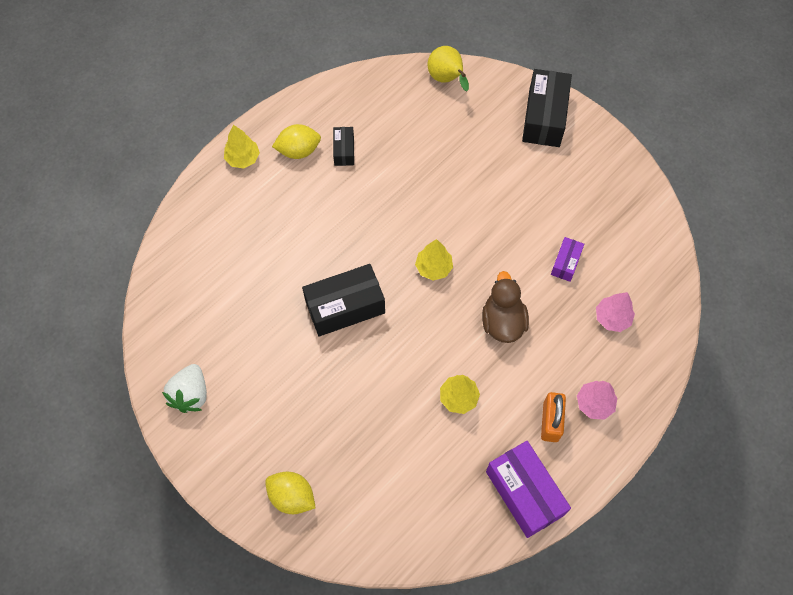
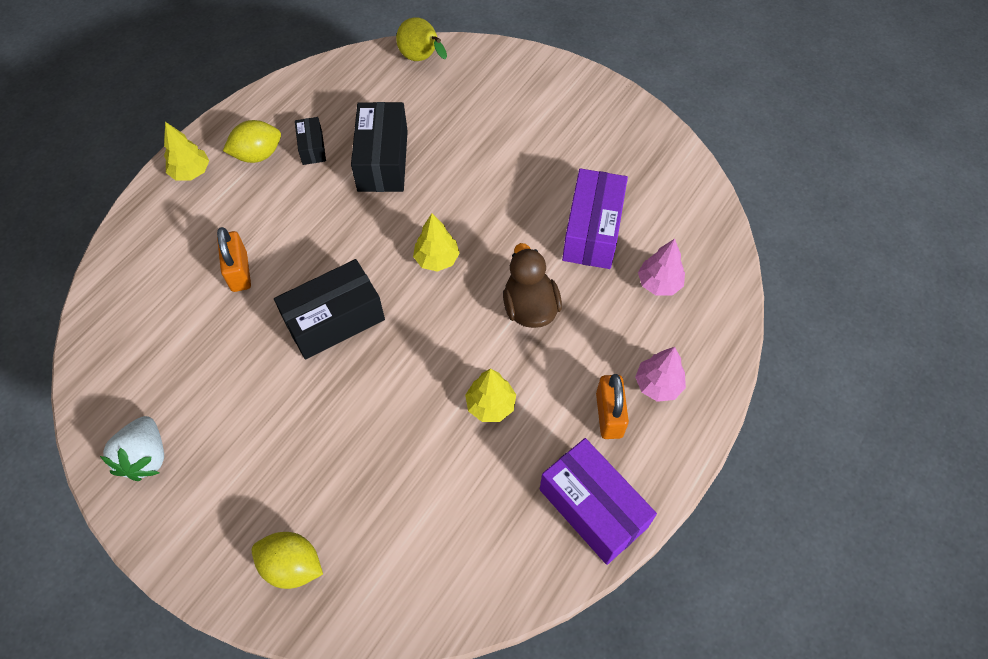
camera: 10 degrees left, 5 degrees down
(274, 253) = (239, 272): none -> orange padlock
(544, 117) = (538, 83): black box -> black box (382, 160)
(565, 263) = (592, 231): purple box -> purple box, size x1.93

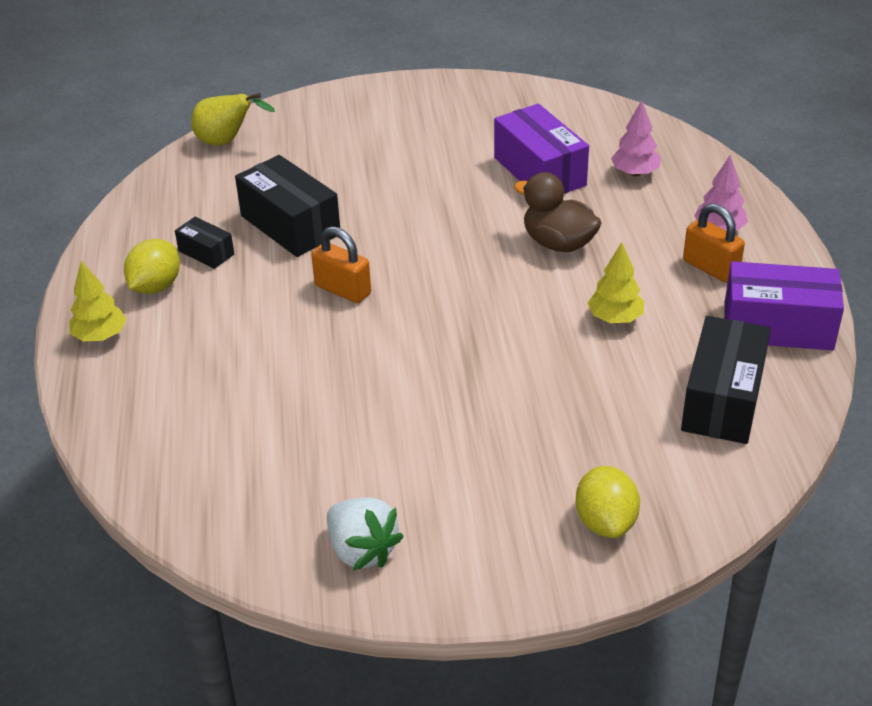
camera: 40 degrees left, 20 degrees down
(239, 272) = (261, 373): orange padlock -> orange padlock (343, 290)
(292, 565) = (605, 522): yellow lemon -> yellow lemon turned 75 degrees counterclockwise
(334, 320) = (404, 349): black box -> black box (722, 400)
(437, 259) = (436, 259): yellow tree -> none

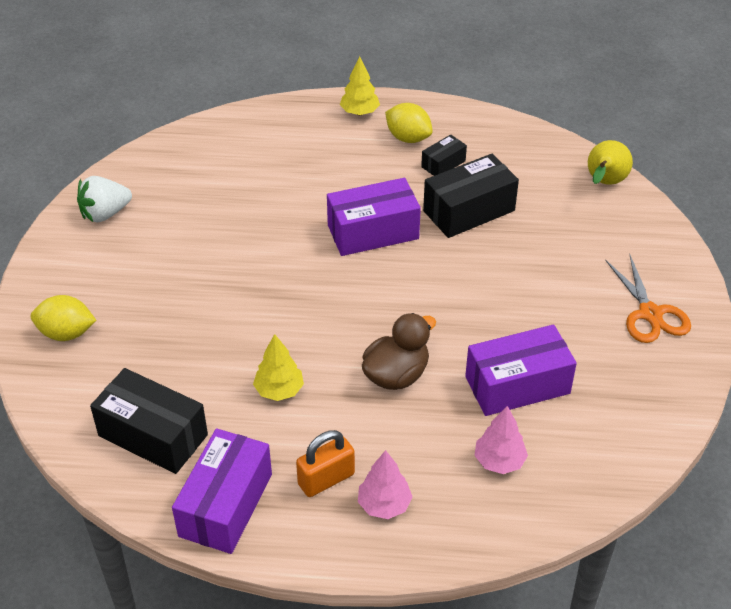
camera: 100 degrees right, 5 degrees up
(343, 290) = (373, 232): orange padlock -> purple box
(418, 108) = (650, 314): none -> orange scissors

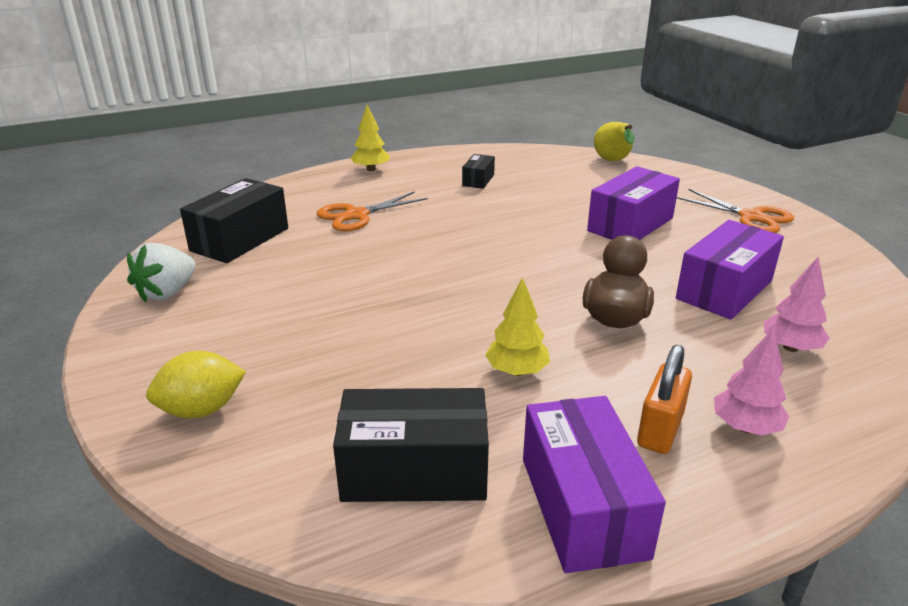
camera: 30 degrees left, 15 degrees down
(298, 175) = (357, 215): none -> orange scissors
(373, 232) = (469, 232): purple box -> purple box (630, 224)
(408, 138) = (430, 173): yellow lemon -> none
(469, 211) = (534, 199): black box -> black box (240, 239)

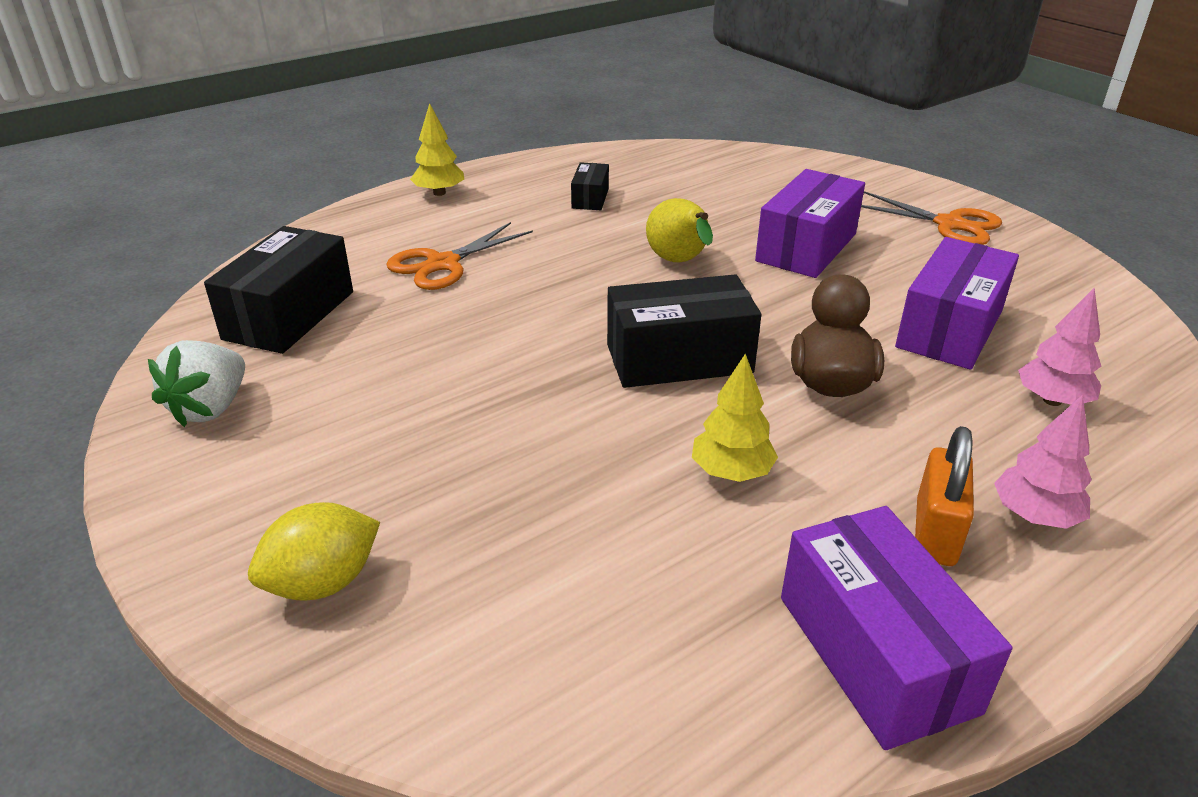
camera: 10 degrees left, 5 degrees up
(414, 471) = (646, 634): black box -> black box (679, 359)
(613, 161) = (756, 158): yellow pear -> yellow pear (679, 262)

